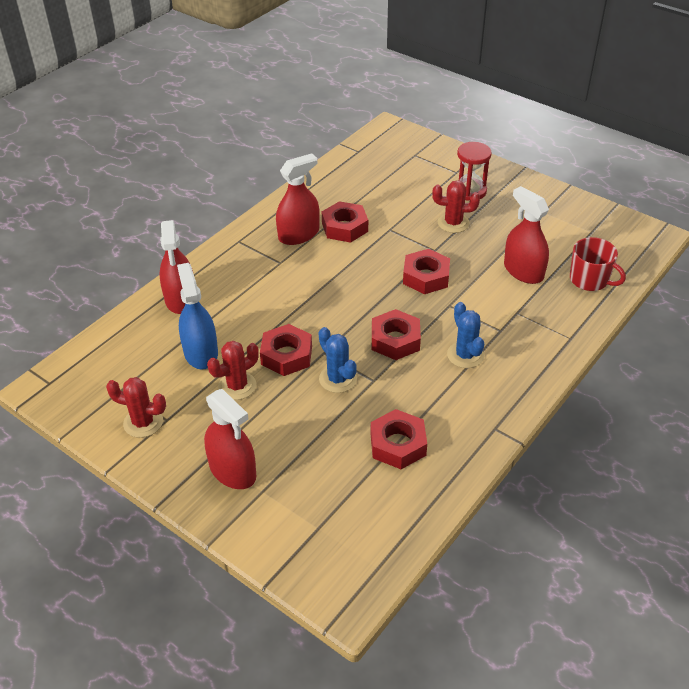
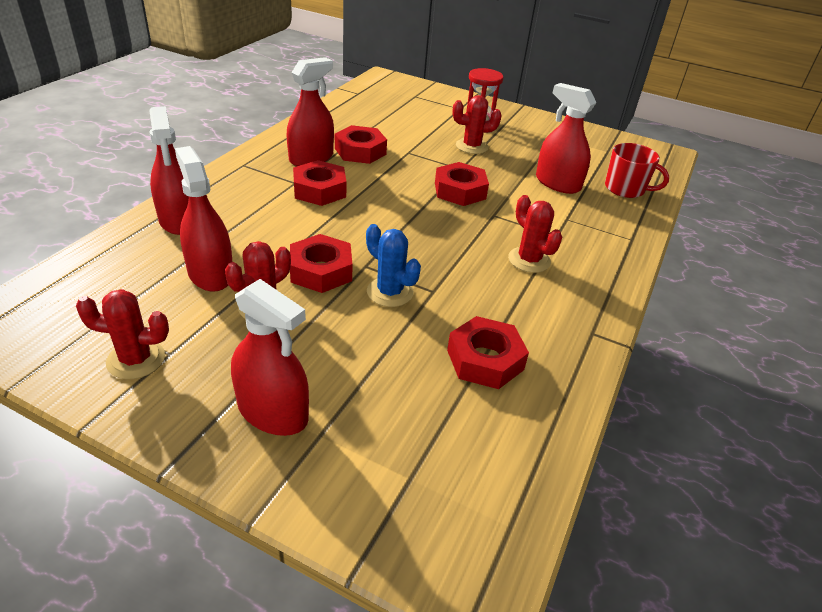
camera: 15 degrees left, 5 degrees down
(201, 353) = (210, 273): blue spray bottle -> red spray bottle
(395, 340) = (446, 249): red nut -> red nut (319, 190)
(465, 355) = (529, 260): blue cactus -> red cactus

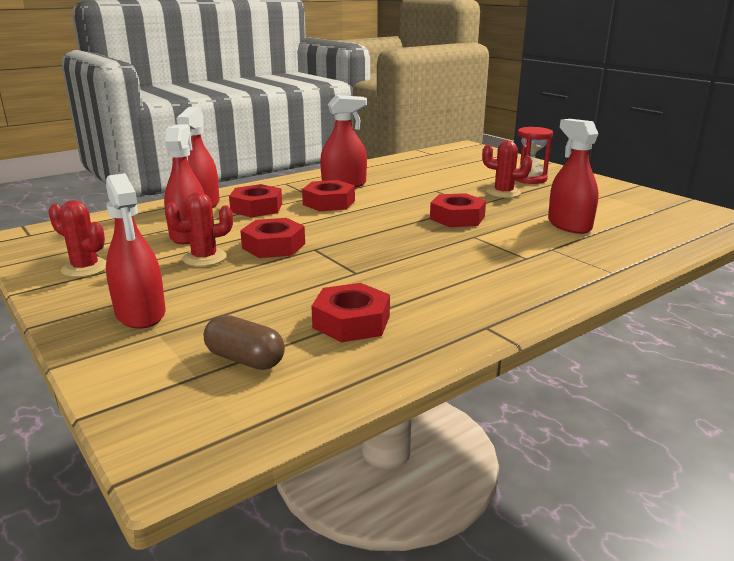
camera: 30 degrees right, 15 degrees down
(360, 151) = (391, 185): red nut -> red nut (256, 208)
(390, 292) = (316, 267): blue cactus -> none
(435, 440) = (245, 359): none -> brown capsule
(529, 260) = (475, 269): red cactus -> none
(625, 189) = (648, 238): red mug -> none

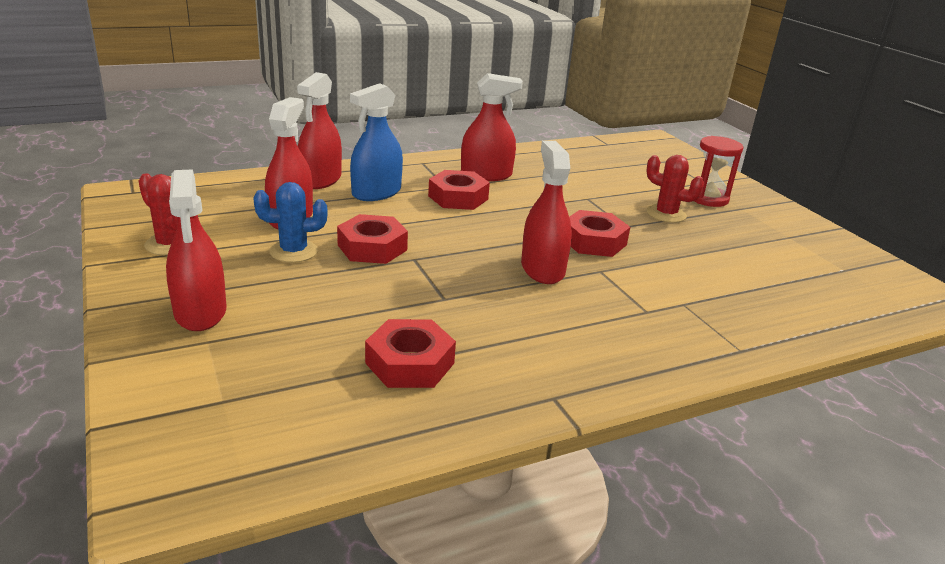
camera: 10 degrees right, 5 degrees up
(204, 258) = (293, 251): red cactus -> blue cactus
(245, 359) = (279, 390): brown capsule -> none
(256, 208) = (376, 193): red nut -> blue spray bottle
(569, 225) = (722, 273): red spray bottle -> red spray bottle (542, 269)

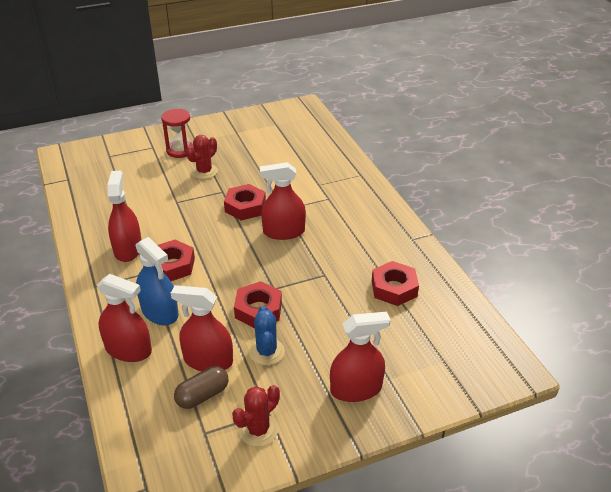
camera: 85 degrees left, 10 degrees up
(238, 215) = (202, 395): none -> brown capsule

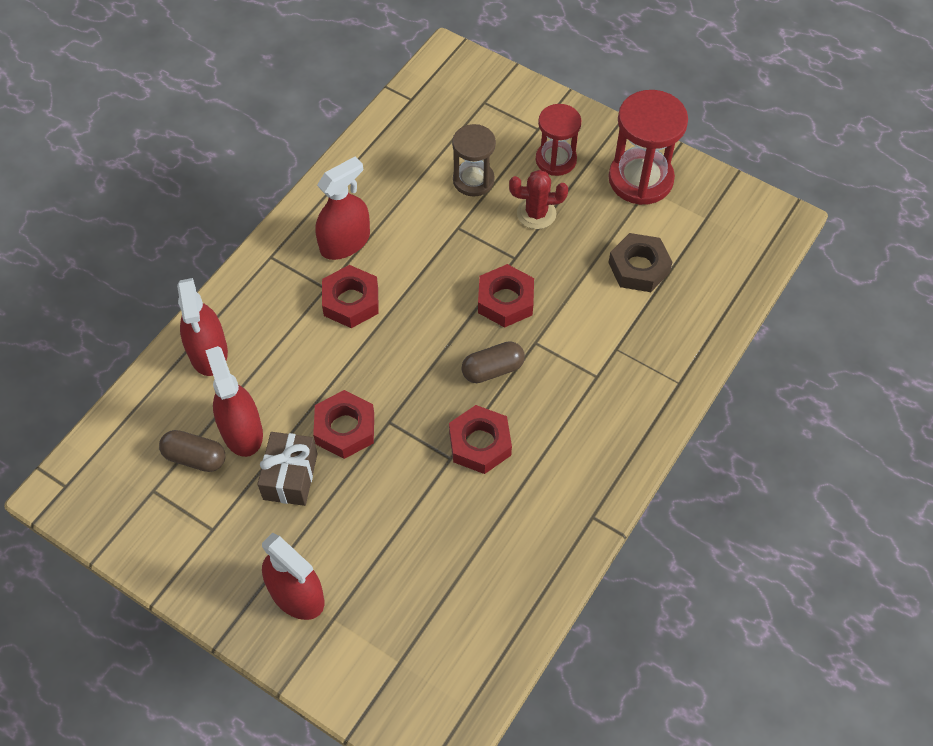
camera: 55 degrees right, 20 degrees up
(153, 182) = (473, 180): none -> brown hourglass
(160, 312) = (276, 340): blue spray bottle -> none
(228, 131) = (640, 179): none -> red hourglass
(258, 430) = (185, 535): red cactus -> none
(266, 352) = (290, 476): blue cactus -> brown gift
(279, 156) = (639, 267): none -> brown nut
(284, 232) = (492, 369): red spray bottle -> brown capsule
(394, 288) = (482, 546): red nut -> red nut (480, 443)

